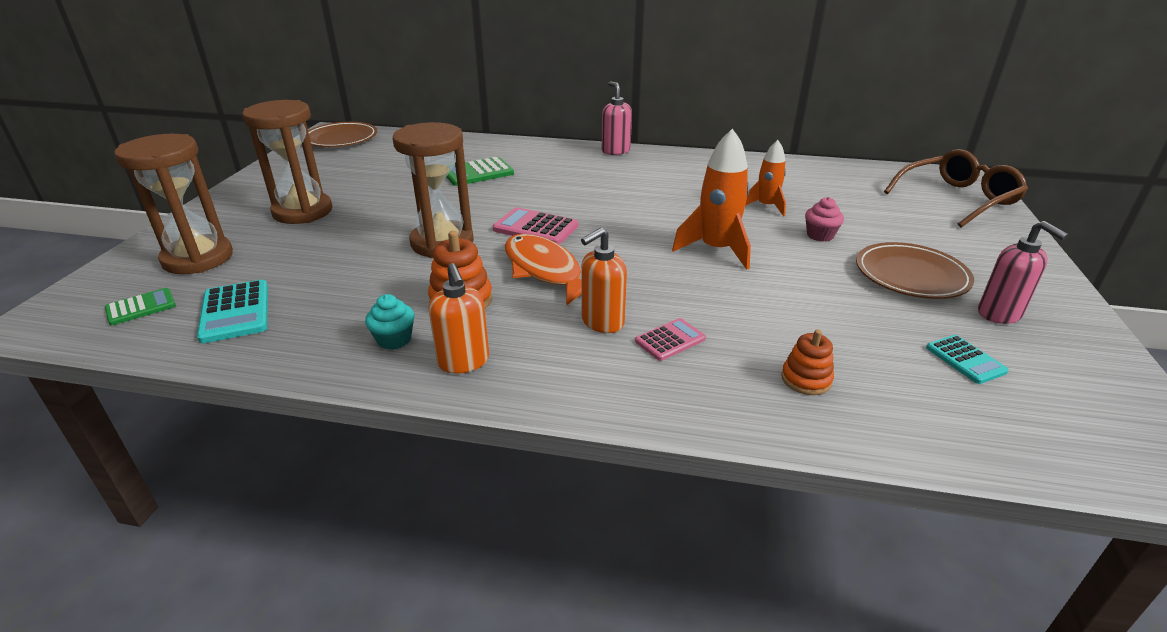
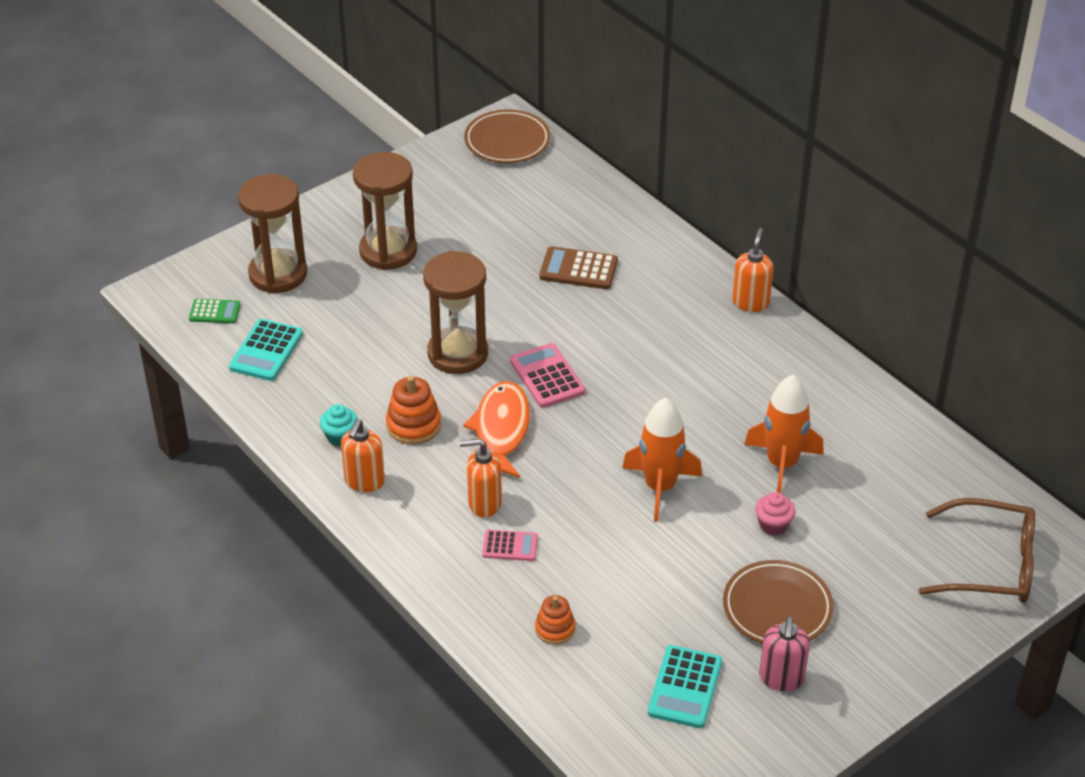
camera: 40 degrees right, 10 degrees up
(478, 173) = (578, 269): green calculator -> brown calculator
(615, 151) = (750, 302): pink soap dispenser -> orange soap dispenser
(766, 206) = (782, 464): orange rocket -> orange rocket, size x1.60
(965, 360) = (685, 687): turquoise calculator -> turquoise calculator, size x1.57

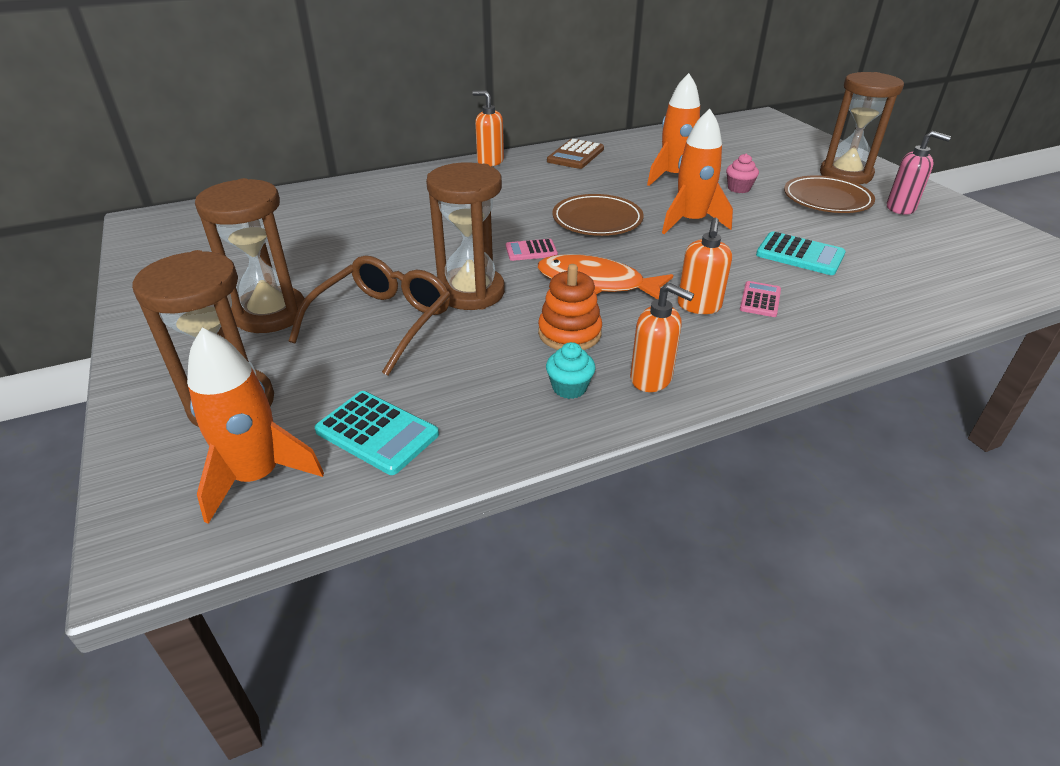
camera: 75 degrees left, 5 degrees down
(215, 312) = (257, 476): green calculator -> orange rocket
(507, 141) = (174, 225): brown plate -> brown plate (597, 220)
(547, 376) = (531, 251): pink calculator -> pink calculator, size x0.64
(555, 629) = (869, 291): orange stacking toy -> none
(578, 269) = (395, 217): brown calculator -> brown calculator (575, 155)
(685, 687) = (923, 244): turquoise calculator -> turquoise calculator (800, 255)
(870, 631) = (845, 175): none -> brown hourglass
(990, 565) = (779, 136): brown glasses -> brown glasses (383, 322)

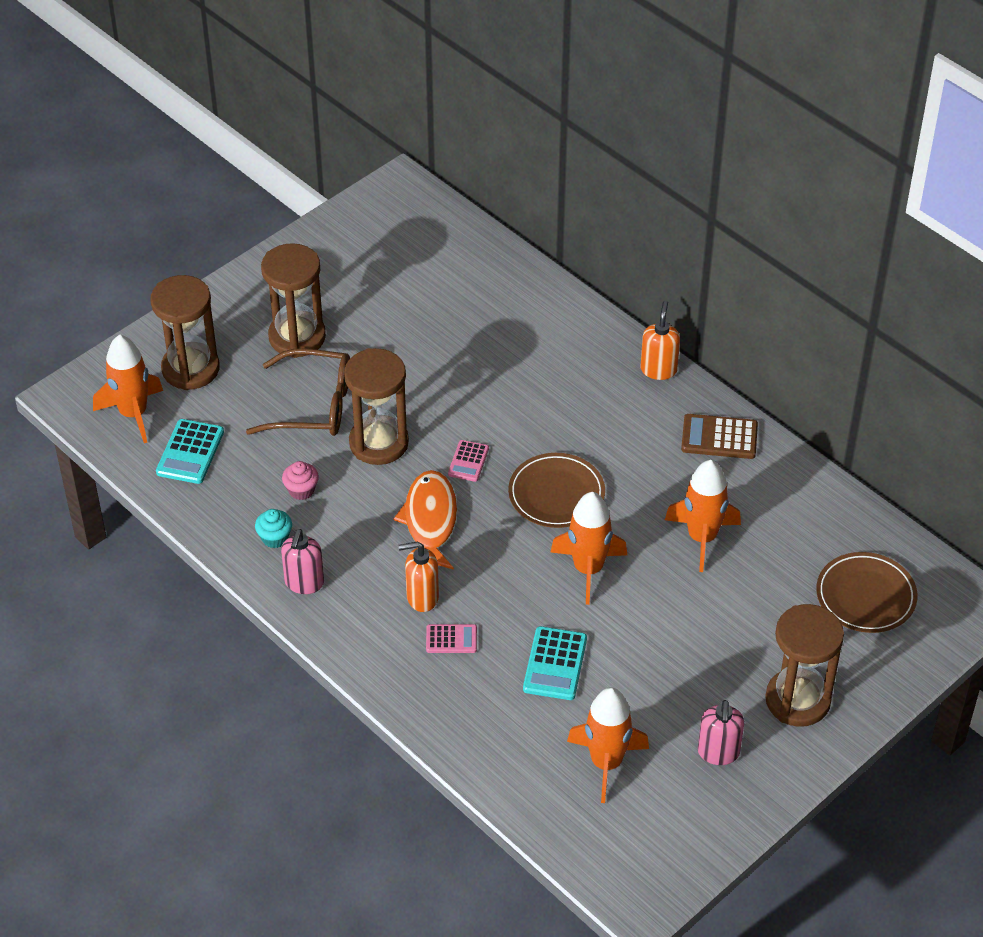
camera: 70 degrees right, 10 degrees up
(531, 251) = (468, 461): pink calculator -> pink calculator turned 135 degrees counterclockwise
(569, 333) = (344, 521): orange stacking toy -> none
(651, 379) = (304, 583): orange soap dispenser -> pink soap dispenser
(739, 188) = (699, 600): pink cupcake -> pink cupcake (301, 490)
(827, 199) = (709, 683): brown plate -> brown plate (865, 596)
(918, 252) = (606, 763): none -> orange rocket

